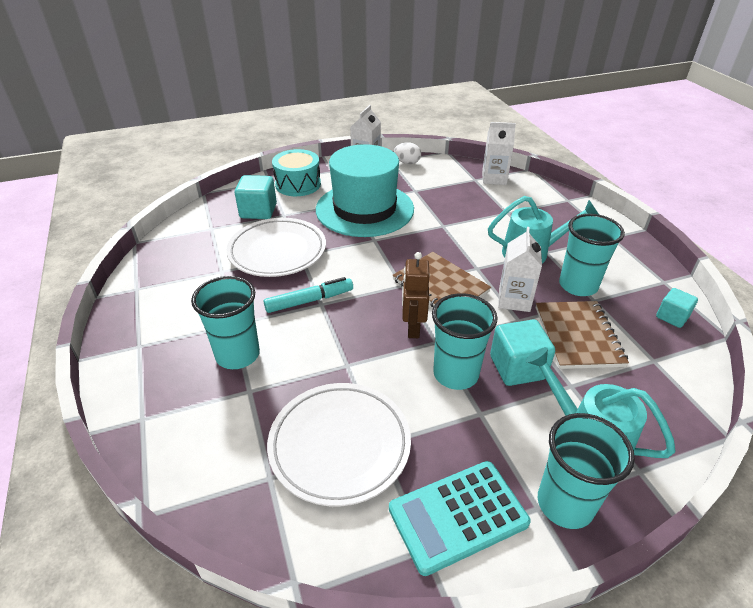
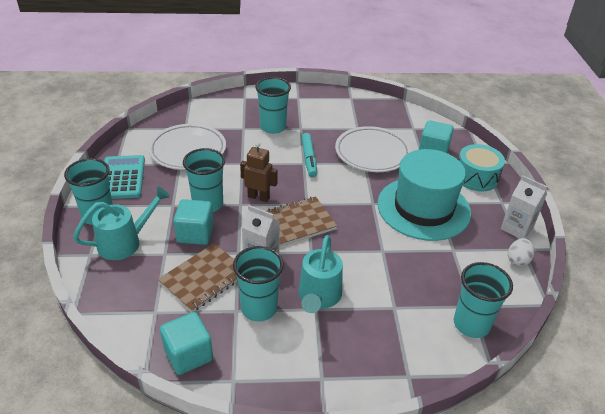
camera: 105 degrees right, 0 degrees up
(494, 178) = (471, 324): white carton -> turquoise cup
(578, 336) = (204, 279): brown notebook -> brown notebook turned 60 degrees counterclockwise
(672, 317) = (188, 355): turquoise cube -> turquoise cube, size x1.59

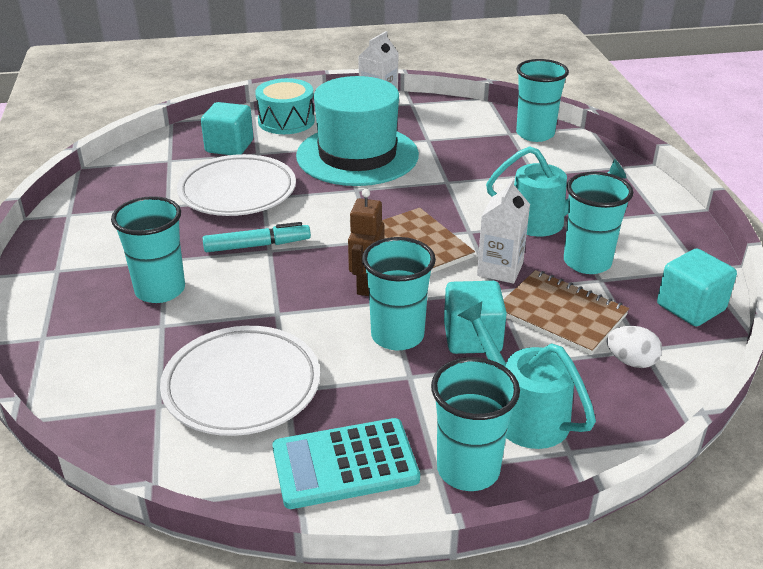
camera: 95 degrees left, 5 degrees down
(517, 260) = (431, 107): white egg -> white egg (631, 361)

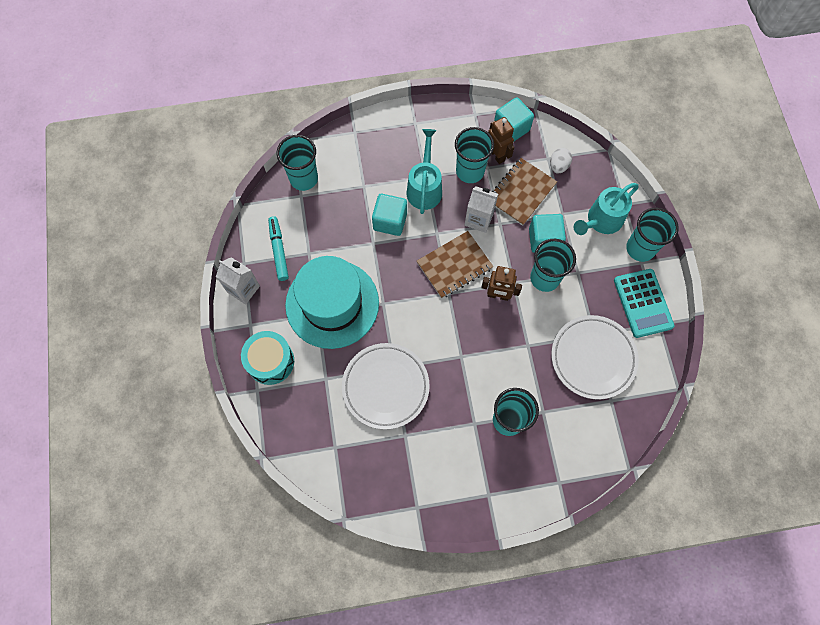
camera: 90 degrees left, 35 degrees up
(229, 146) = (314, 402): turquoise cube -> turquoise cube (390, 221)
(257, 246) = (456, 365): turquoise marker -> turquoise marker (279, 250)
(628, 290) = (497, 155): none -> brown robot

